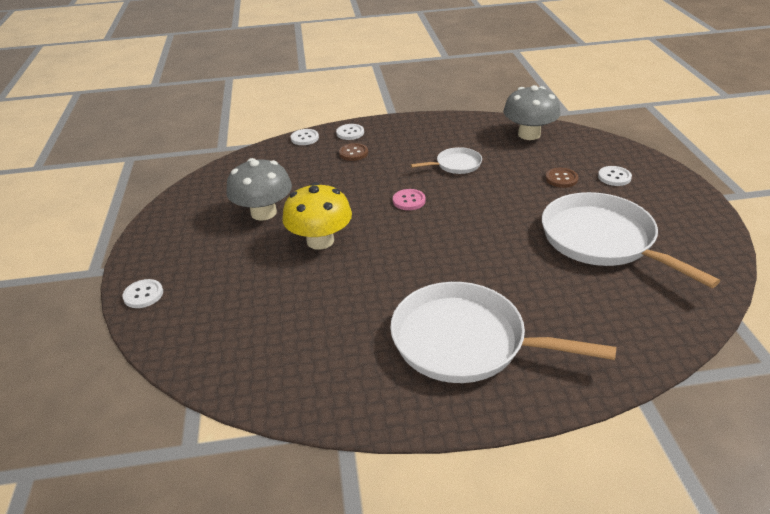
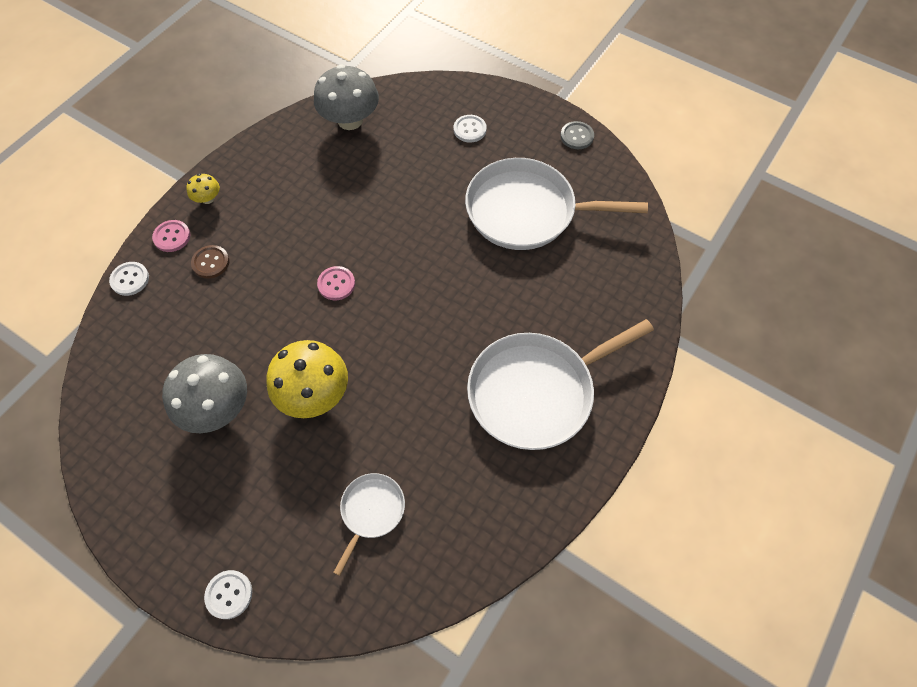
camera: 50 degrees left, 25 degrees up
(350, 133) = (172, 237): white button -> pink button
(392, 127) = (208, 198): none -> yellow mushroom
(456, 165) = (328, 207): white pan -> white pan (371, 511)
(561, 179) = (432, 161): brown button -> none
(709, 223) = (577, 136): none -> grey button

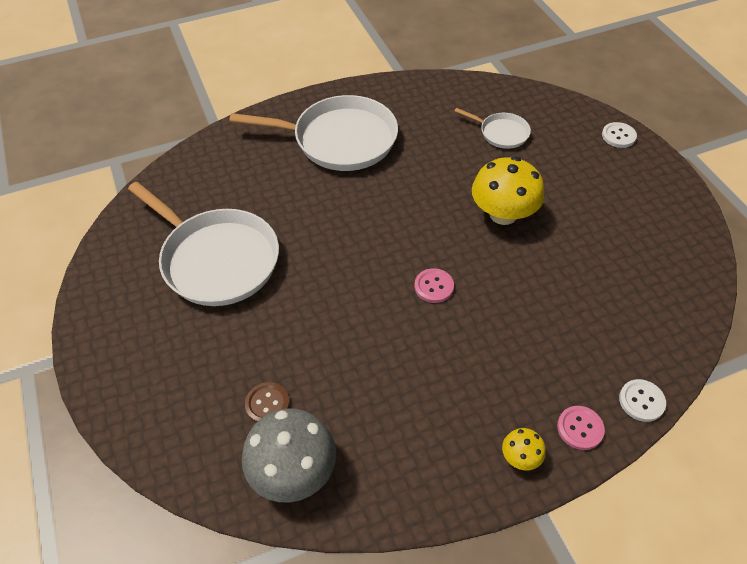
camera: 145 degrees left, 10 degrees down
(211, 262) = (546, 373): brown button -> brown button (267, 404)
(217, 407) = (588, 242): grey mushroom -> none
(371, 511) = (501, 133): white pan -> white pan turned 120 degrees counterclockwise
(470, 129) = (180, 374): white button -> none
(577, 136) = (94, 303): grey button -> none

